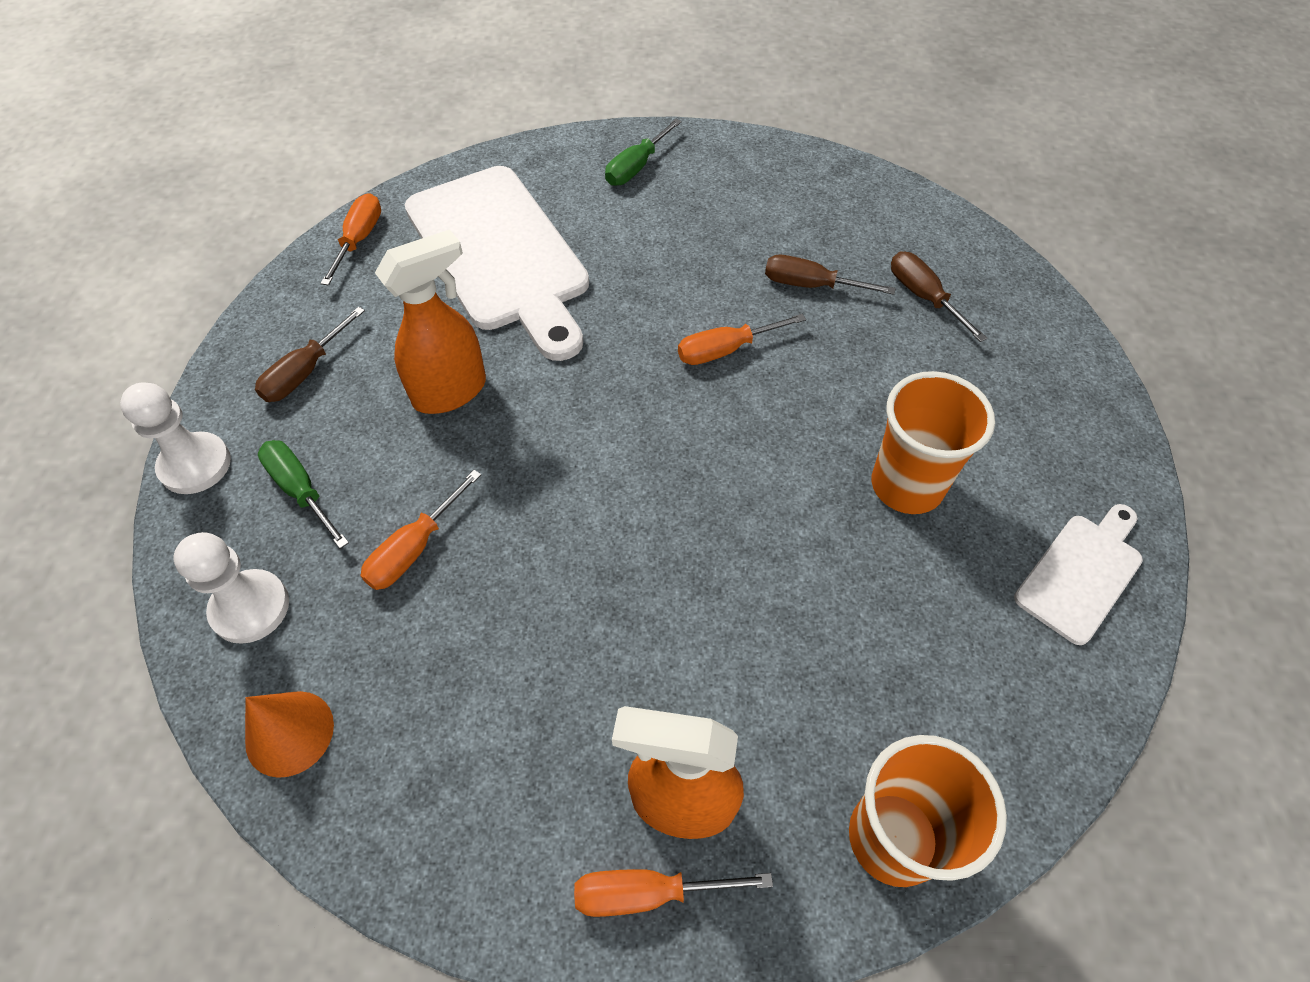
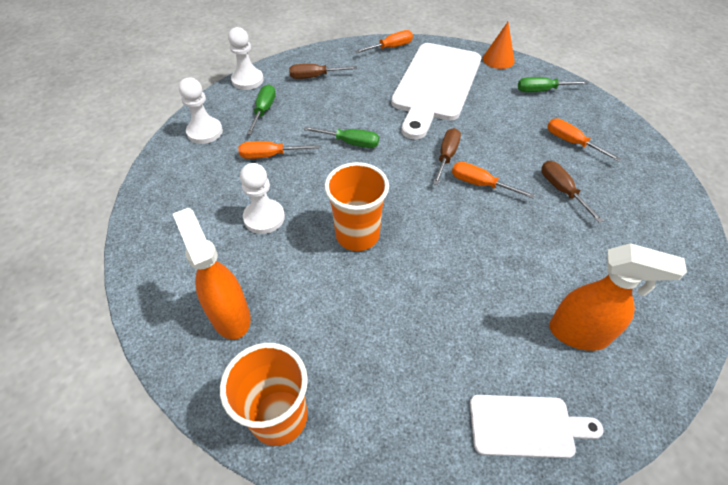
camera: 50 degrees right, 5 degrees down
(289, 733) = (165, 175): orange cone -> orange cone (498, 59)
(451, 391) = (351, 117): orange spray bottle -> orange spray bottle (579, 333)
(501, 430) = (350, 143): none -> green screwdriver
(537, 640) = (264, 218): none -> white pawn
(648, 893) = (180, 329): orange screwdriver -> orange screwdriver (572, 142)
(907, 485) = (488, 304): orange cup -> orange cup (357, 235)
(924, 297) = (620, 240): brown screwdriver -> brown screwdriver (446, 157)

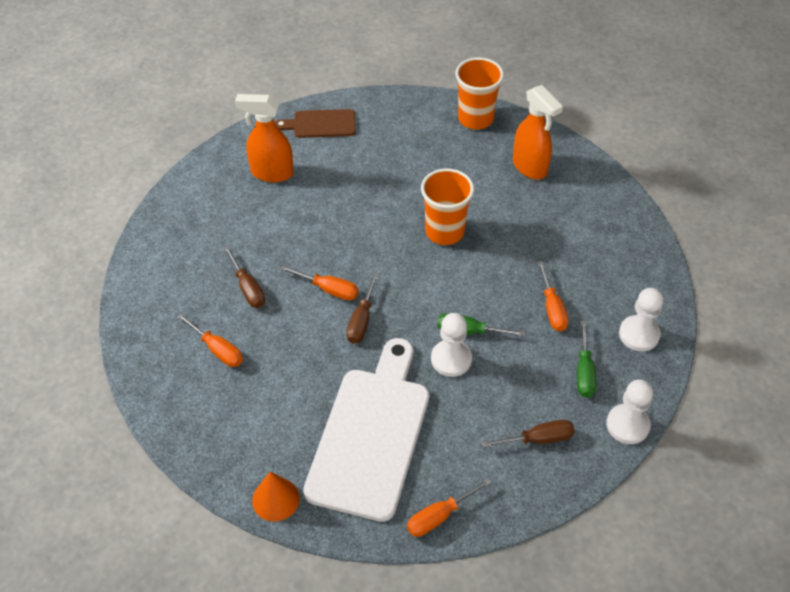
camera: 175 degrees right, 0 degrees up
(264, 218) = (533, 241): white pawn -> white pawn (451, 359)
(270, 155) = (552, 308): orange screwdriver -> orange screwdriver turned 90 degrees clockwise
(526, 426) = (320, 124): white cutting board -> brown cutting board
(542, 90) = (228, 435): green screwdriver -> none

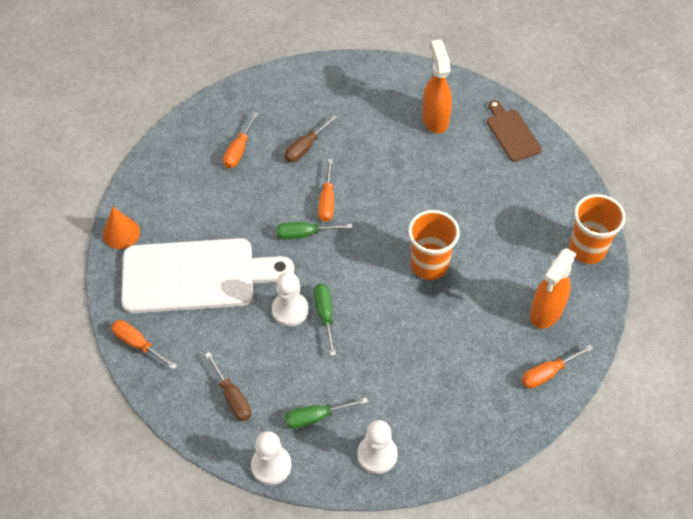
camera: 70 degrees right, 5 degrees up
(361, 320) = (305, 234): brown screwdriver -> green screwdriver
(552, 308) = (377, 374): orange screwdriver -> orange screwdriver (548, 373)

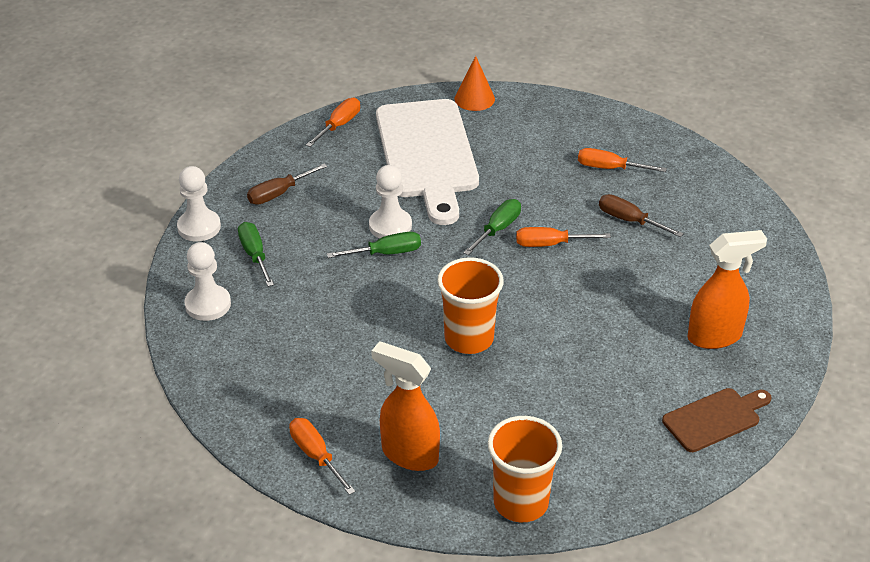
camera: 85 degrees right, 15 degrees down
(305, 234) = (497, 229): green screwdriver -> green screwdriver turned 45 degrees clockwise

